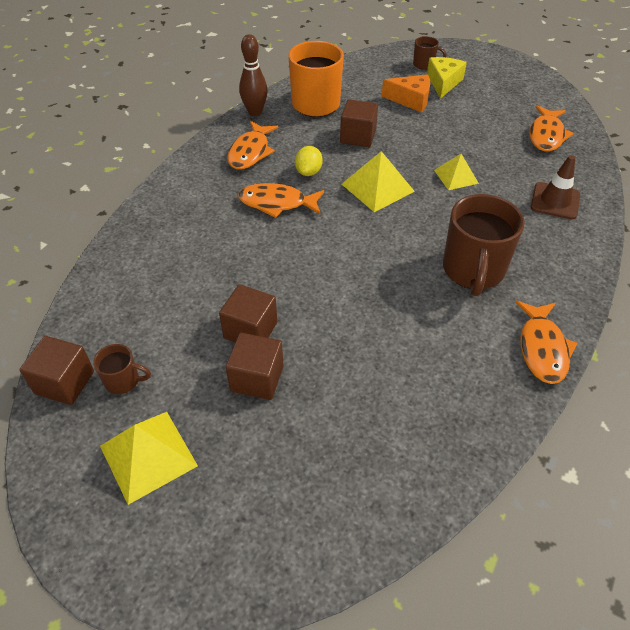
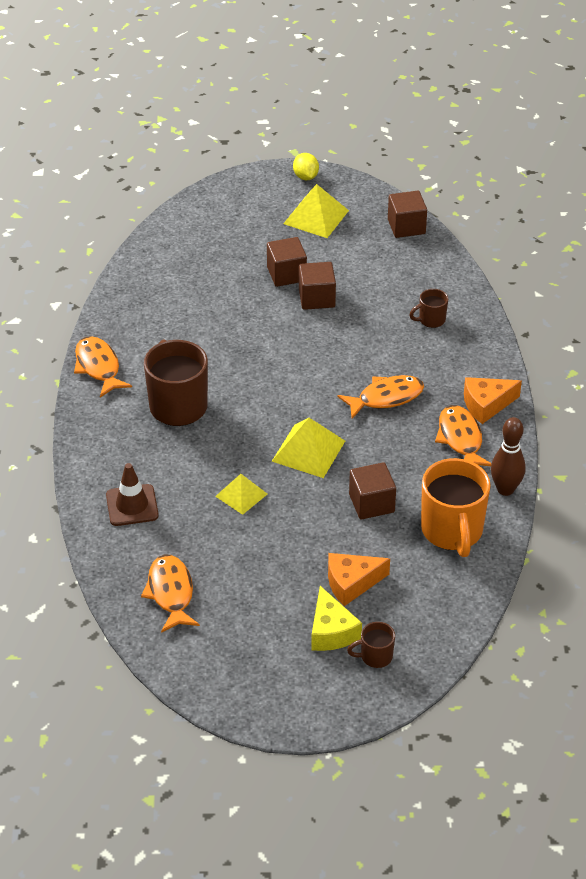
camera: 150 degrees right, 5 degrees down
(123, 381) = (371, 241): brown mug -> brown mug (431, 320)
(204, 167) = (486, 405): none -> orange cheese
(308, 172) = (386, 440): yellow lemon -> yellow lemon (305, 177)

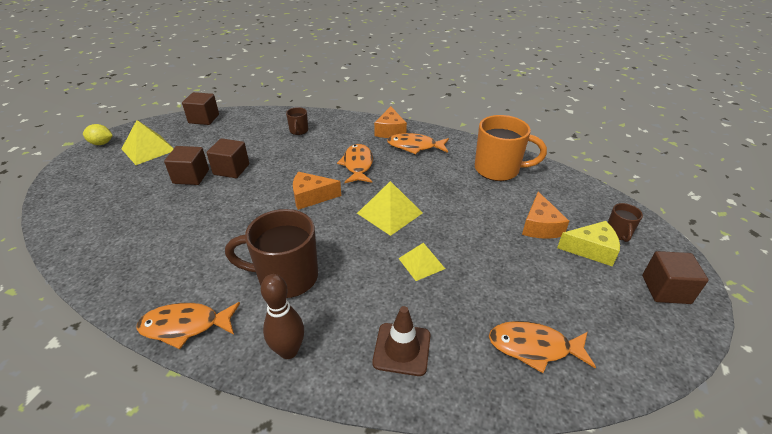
camera: 70 degrees left, 5 degrees down
(303, 380) = (311, 197): none -> orange cheese
(371, 503) = (459, 196): brown cube -> brown cube (665, 289)
(505, 489) = (467, 142): brown bowling pin -> brown bowling pin (288, 351)

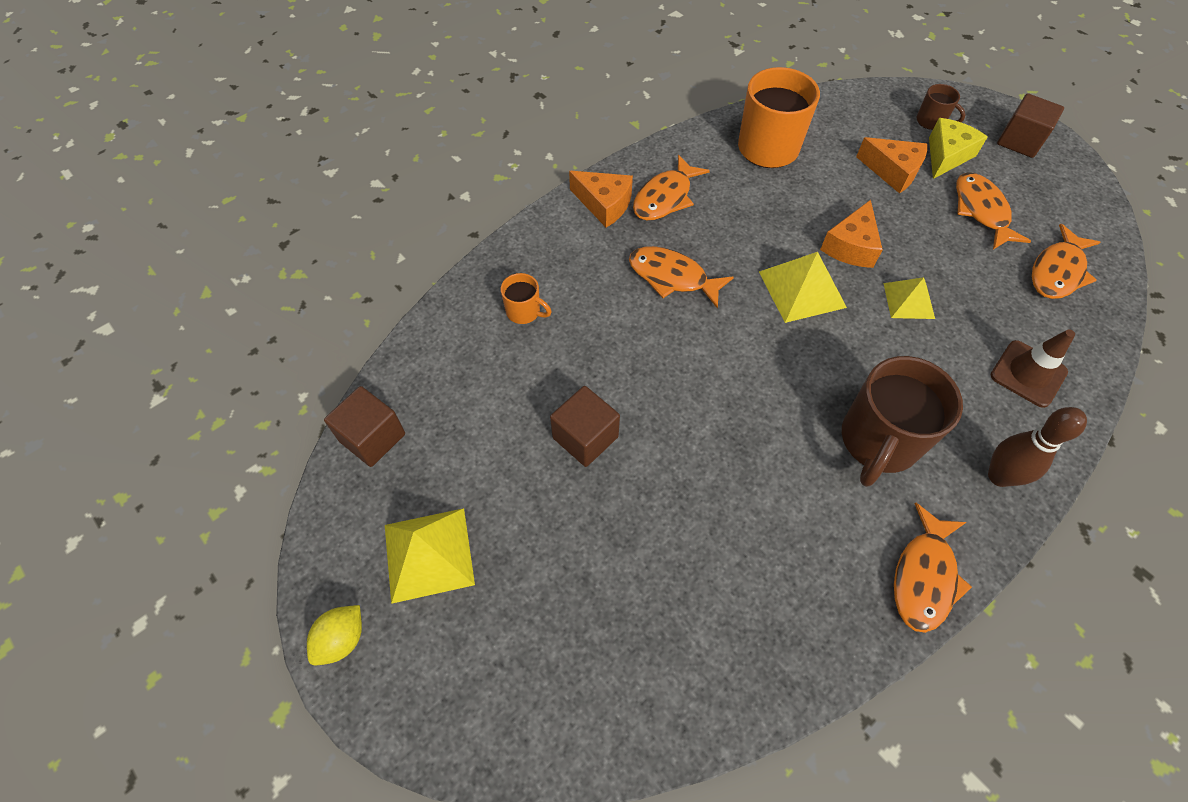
camera: 60 degrees left, 20 degrees up
(191, 176) = (572, 501): brown cube -> none
(298, 131) = (524, 312): brown mug -> orange mug
(311, 197) = (721, 358): orange cheese -> orange cheese (851, 246)
(553, 282) = (981, 211): none -> orange fish

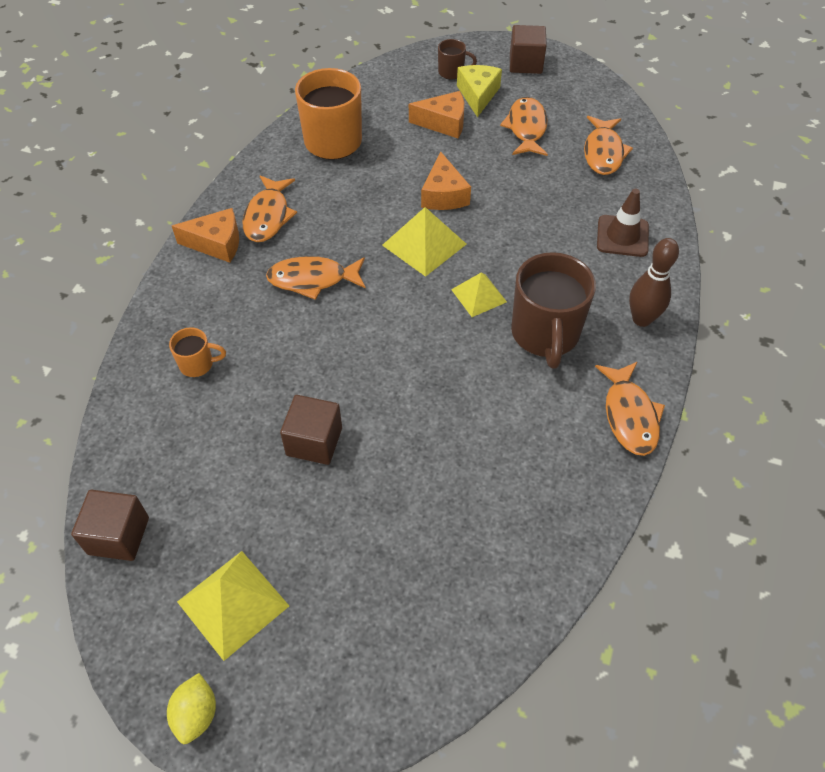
camera: 30 degrees left, 5 degrees down
(909, 300) = (510, 218): yellow pyramid -> yellow pyramid (479, 295)
(981, 211) = (526, 128): orange fish -> orange fish turned 45 degrees clockwise

